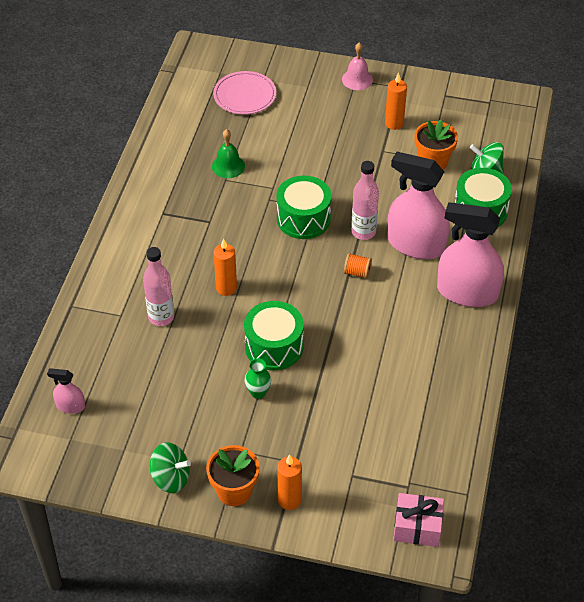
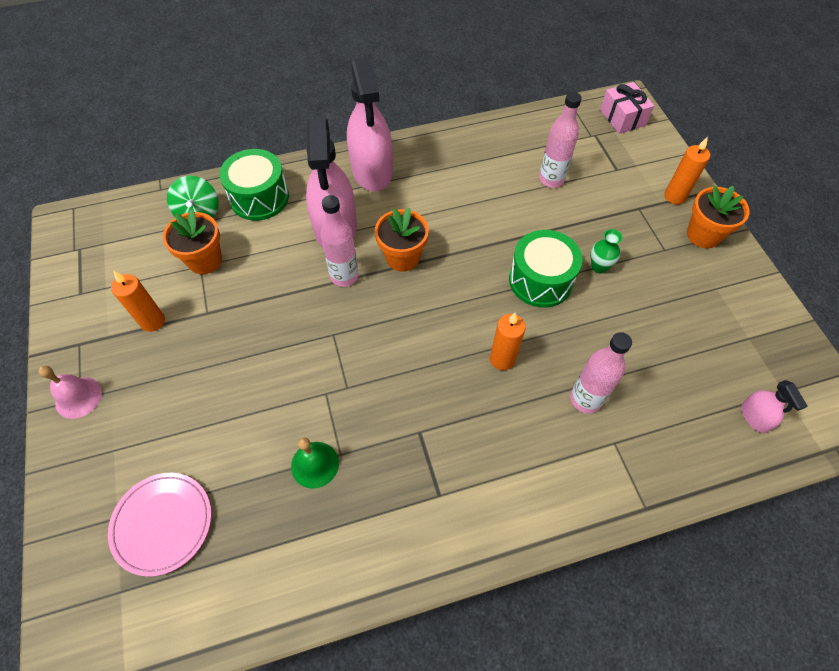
camera: 120 degrees left, 10 degrees up
(171, 478) = (737, 285): green spinning top -> none
(303, 219) = (357, 338): green drum -> none
(357, 272) = (402, 257): orange spool -> orange flower pot
(373, 415) = (551, 179): none -> pink bottle

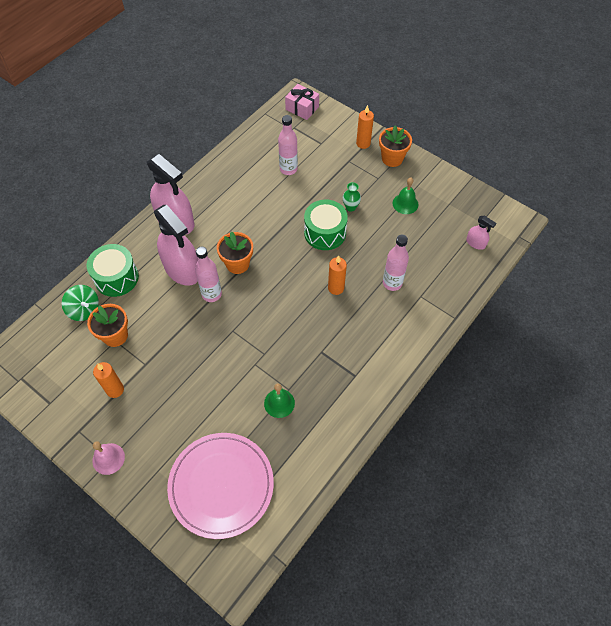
camera: 35 degrees left, 0 degrees up
(162, 523) = (221, 485): pink plate -> pink plate, size x1.61
(681, 303) = (405, 203): none -> green bell

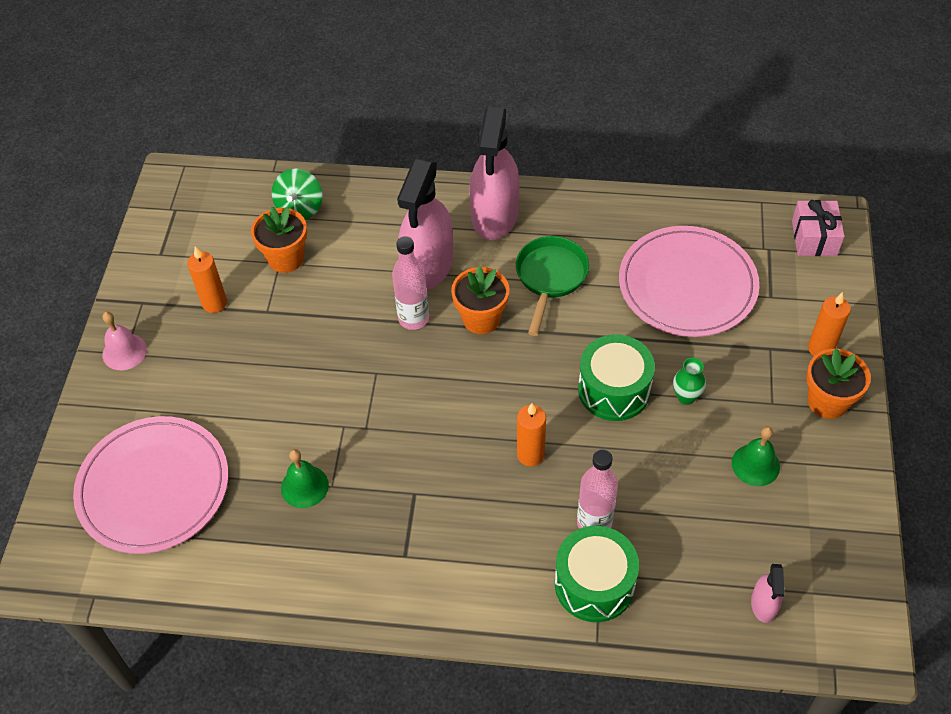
camera: 60 degrees right, 5 degrees down
(116, 277) = (366, 209): green drum -> green drum (594, 584)
(237, 220) = (550, 278): none -> green pan
(288, 169) = (687, 285): pink bottle -> pink plate

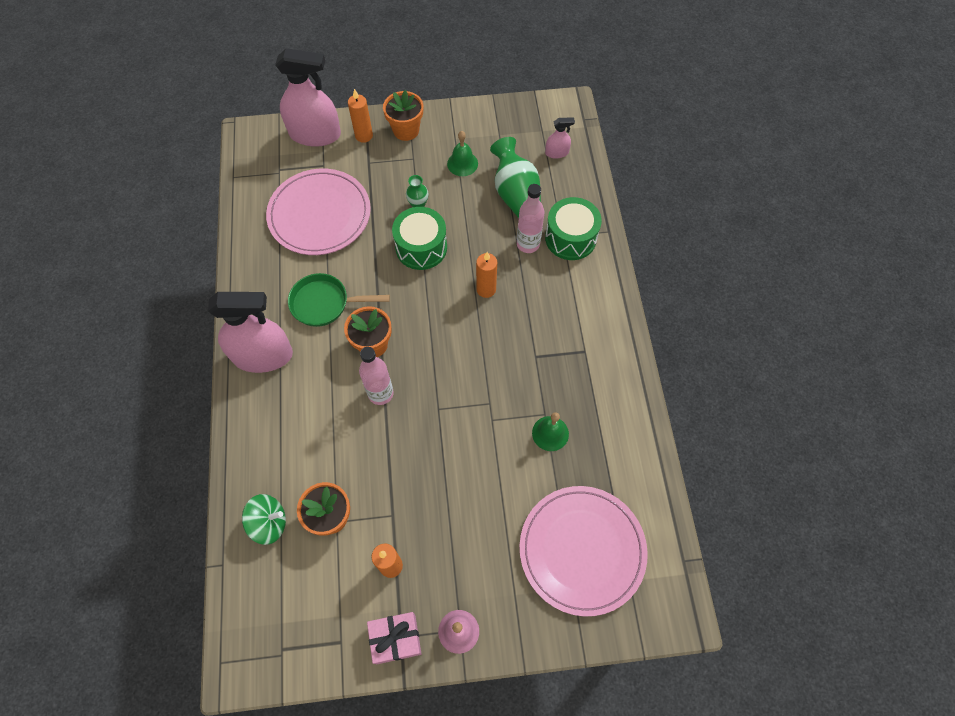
camera: 105 degrees left, 10 degrees up
(428, 266) = (324, 395): pink spray bottle -> pink spray bottle (315, 134)
(688, 526) = (515, 194): none -> green vase
(814, 238) = (266, 144): pink gift -> pink gift (396, 639)

